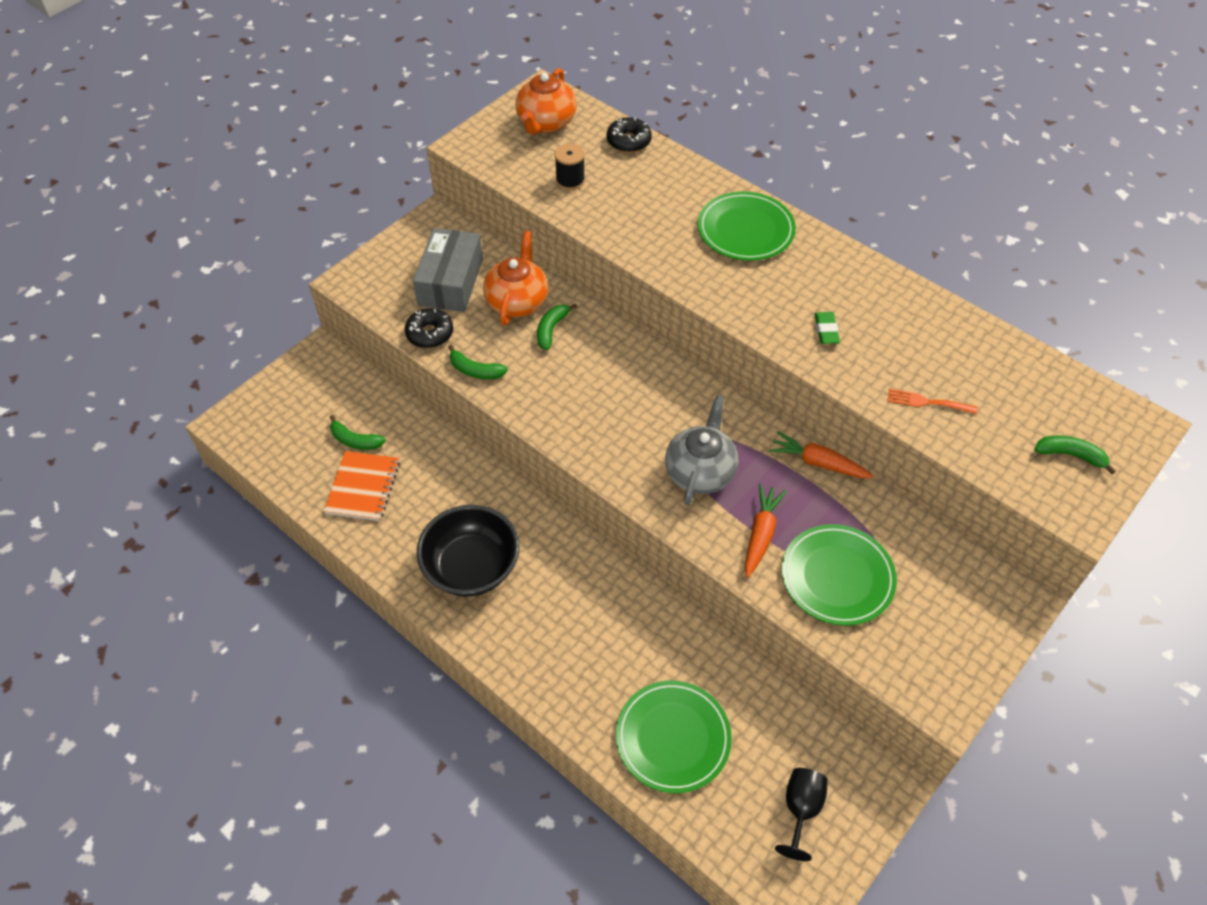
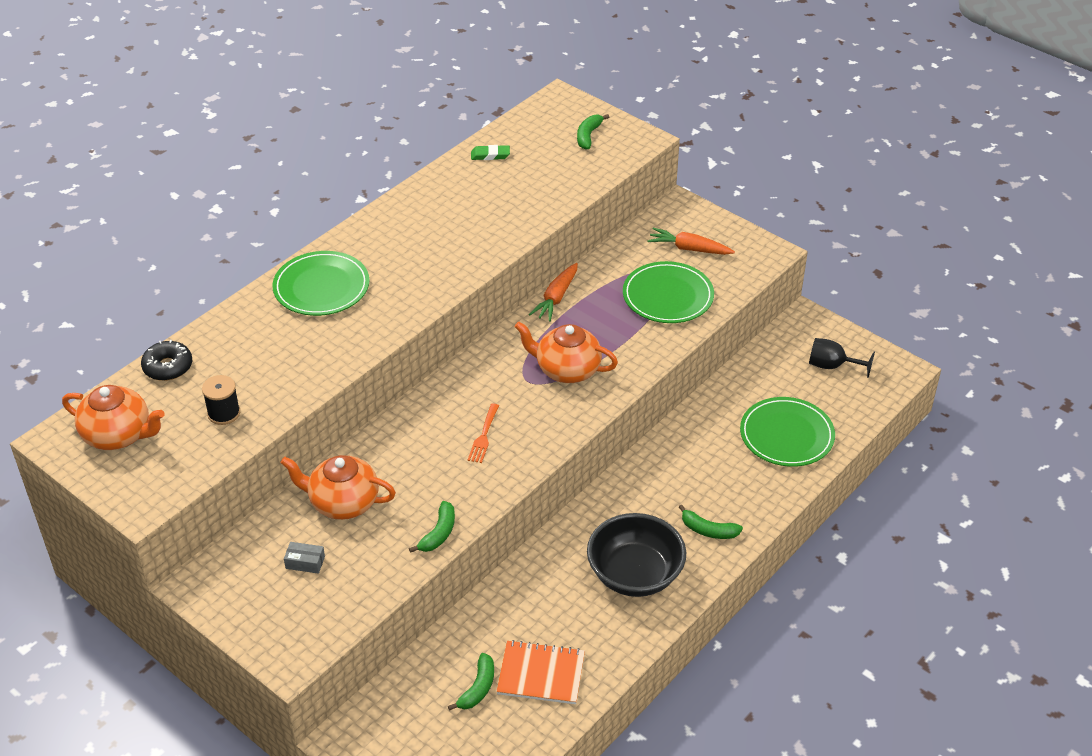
camera: 90 degrees left, 10 degrees down
(430, 333) = (383, 576): black donut -> none
(450, 282) = (305, 562): grey box -> grey box, size x0.40
(551, 329) = (386, 474): green banana -> green banana (708, 530)
(700, 472) = (567, 370): grey teapot -> orange teapot
(761, 534) = (630, 336): orange carrot -> orange carrot (689, 249)
(826, 330) = (456, 246): green eraser -> green eraser (490, 155)
(927, 402) = (537, 198): orange fork -> orange fork (483, 436)

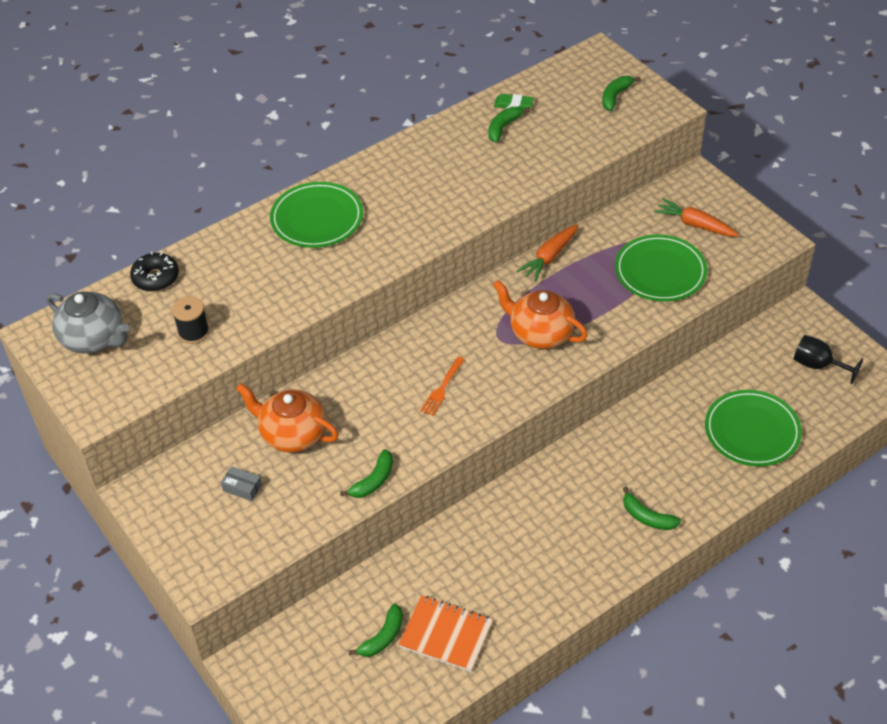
camera: 15 degrees right, 5 degrees up
(118, 435) = (93, 338): orange teapot -> grey teapot
(486, 178) = (503, 127): none -> green banana
(635, 574) = (562, 550): black bowl -> none

